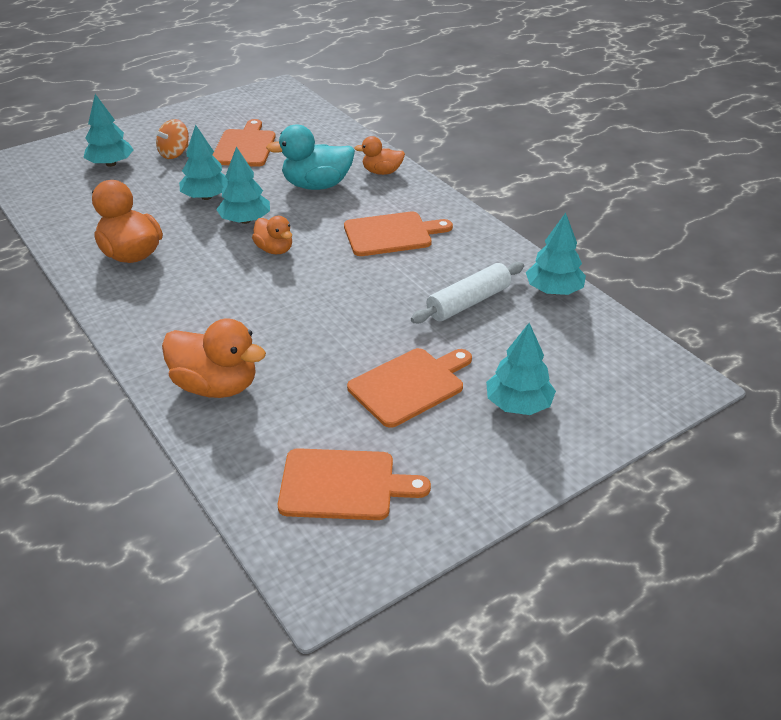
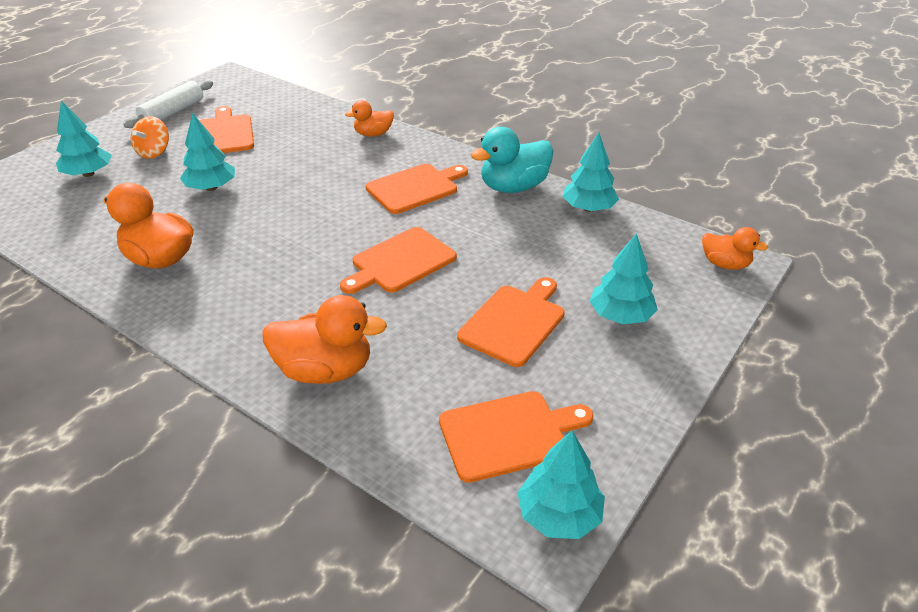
camera: 20 degrees left, 0 degrees up
(245, 220) = (264, 202): turquoise tree -> turquoise tree (559, 515)
(274, 249) = (310, 224): orange duck -> orange duck (725, 264)
(316, 185) = (317, 157): turquoise duck -> turquoise duck (513, 187)
(336, 303) = (400, 262): none -> orange cutting board
(468, 302) = (521, 234): white rolling pin -> white rolling pin (172, 112)

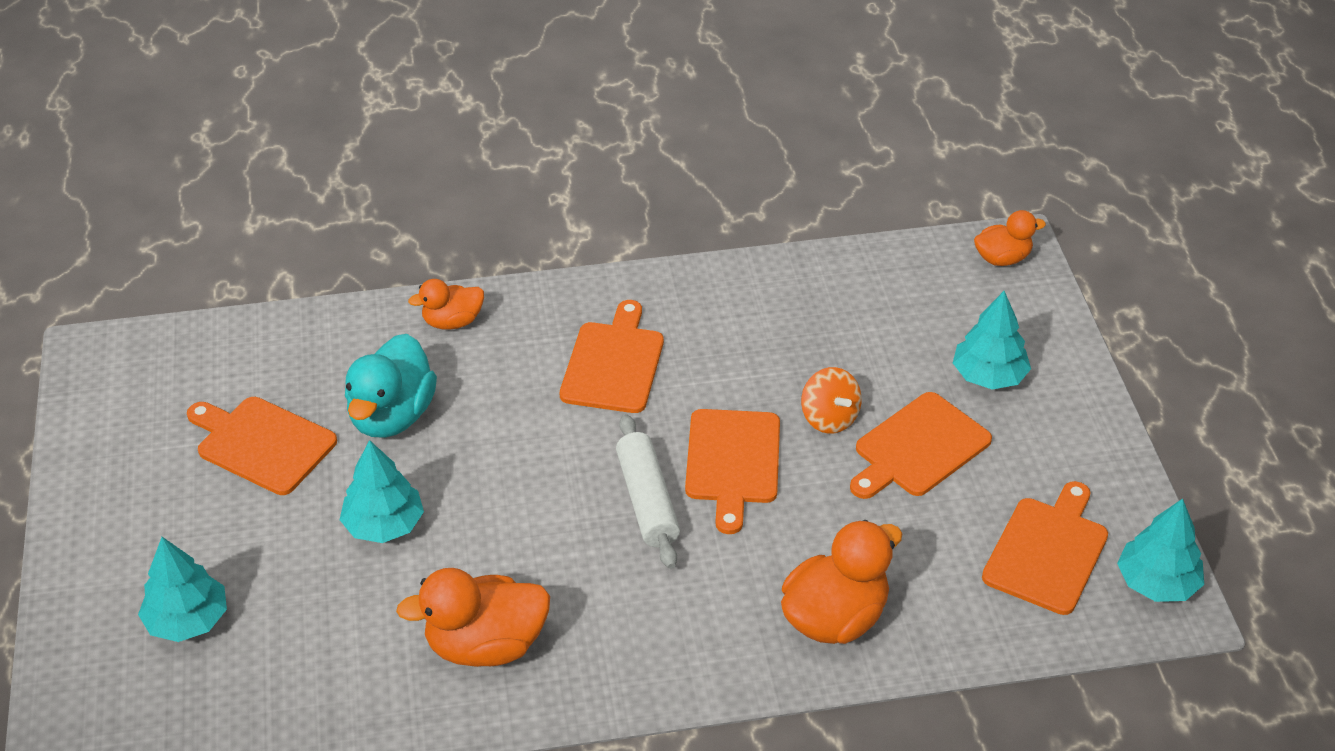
camera: 45 degrees left, 5 degrees up
(154, 152) = (217, 532): orange spinning top -> orange spinning top (829, 418)
(172, 112) = (126, 461): white rolling pin -> white rolling pin (647, 501)
(373, 134) = (452, 321): orange duck -> orange duck turned 45 degrees clockwise
(513, 187) = (711, 293): turquoise duck -> turquoise duck (392, 416)
(514, 322) = (918, 448): orange cutting board -> orange cutting board turned 120 degrees counterclockwise
(588, 208) = (815, 272): turquoise tree -> none

